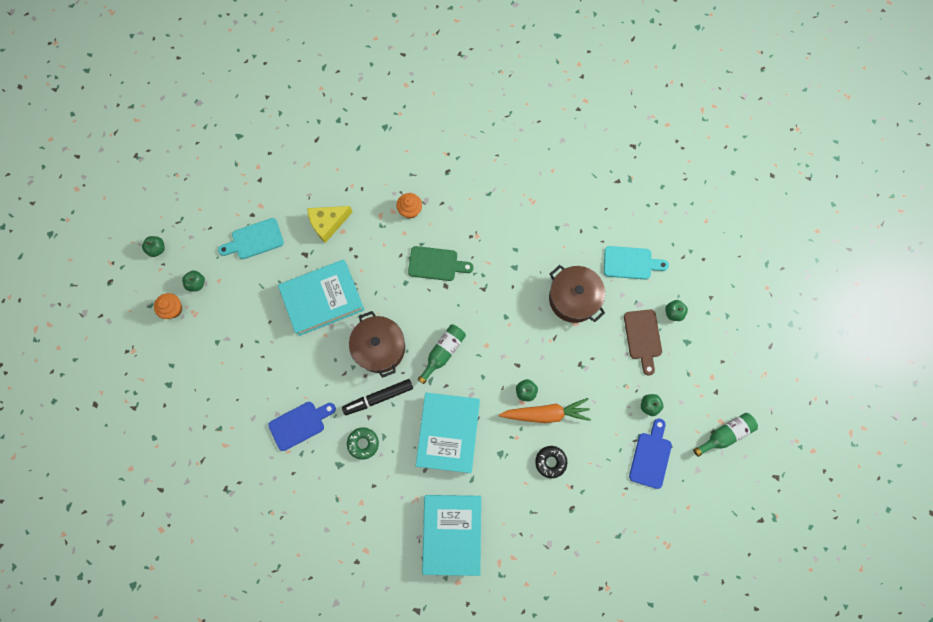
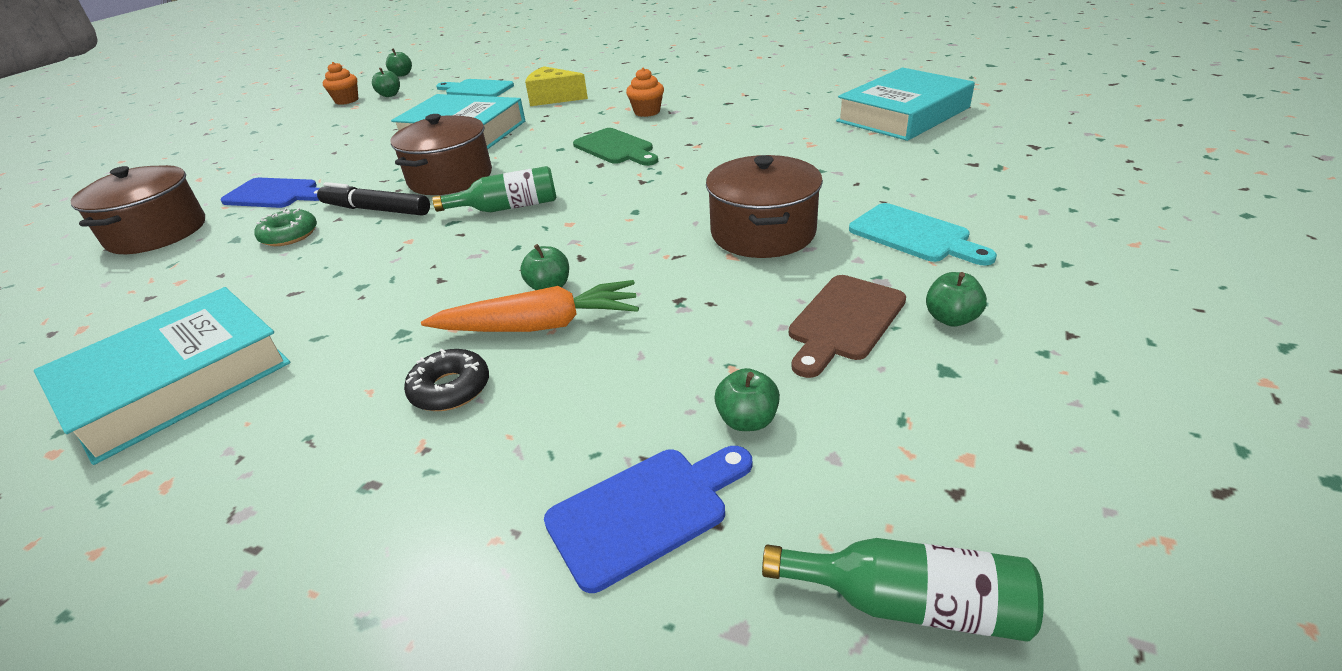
camera: 45 degrees right, 40 degrees down
(287, 491) = (157, 232): none -> brown pot
(448, 433) = (383, 274): turquoise book -> turquoise book (903, 114)
(546, 413) = (540, 325): orange carrot -> orange carrot turned 45 degrees counterclockwise

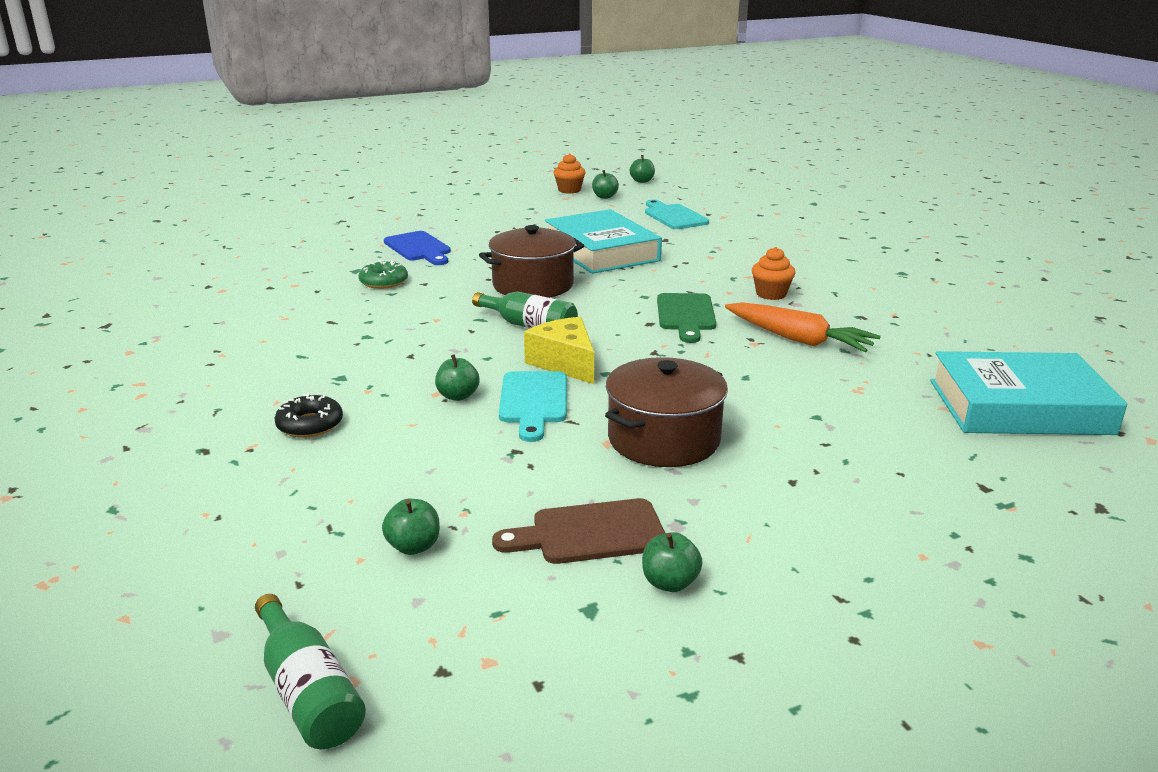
camera: 40 degrees right, 10 degrees down
(157, 232) = (328, 246): brown pot -> none
(177, 382) = (214, 344): turquoise book -> none
(376, 210) = (453, 287): black marker -> none
(540, 325) = (411, 417): orange carrot -> orange carrot (798, 339)
(553, 98) = (718, 249): yellow cheese -> yellow cheese (565, 363)
(645, 512) = (282, 552): blue cutting board -> none
(914, 235) = (780, 511): turquoise cutting board -> turquoise cutting board (533, 401)

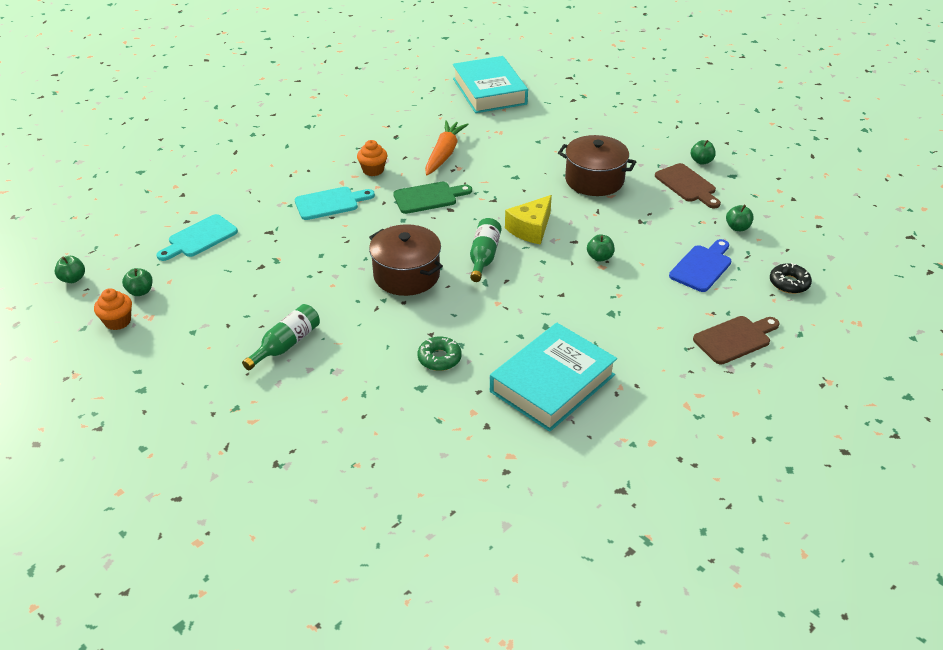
camera: 110 degrees left, 15 degrees up
(182, 449) = (735, 339): none -> brown cutting board
(308, 692) = (831, 223): green bottle -> green bottle (286, 344)
(310, 425) = (673, 301): black donut -> black donut (789, 283)
(419, 248) = (346, 368): blue cutting board -> blue cutting board (702, 267)
(533, 401) = (586, 228): turquoise cutting board -> turquoise cutting board (330, 203)
(601, 251) = (312, 258): turquoise book -> turquoise book (552, 383)

